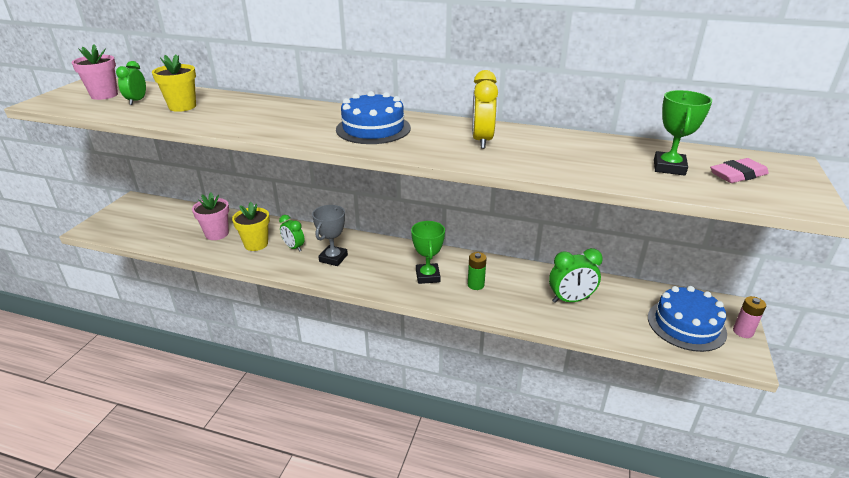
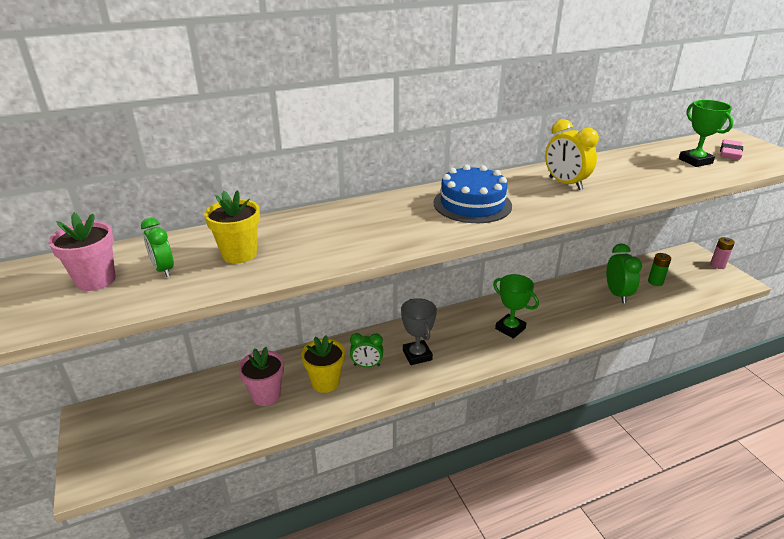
camera: 40 degrees left, 0 degrees up
(476, 285) = (550, 316): green battery -> green battery (655, 282)
(570, 300) = (617, 294): green clock -> green clock turned 45 degrees counterclockwise
(686, 325) = (691, 276): blue cake -> none

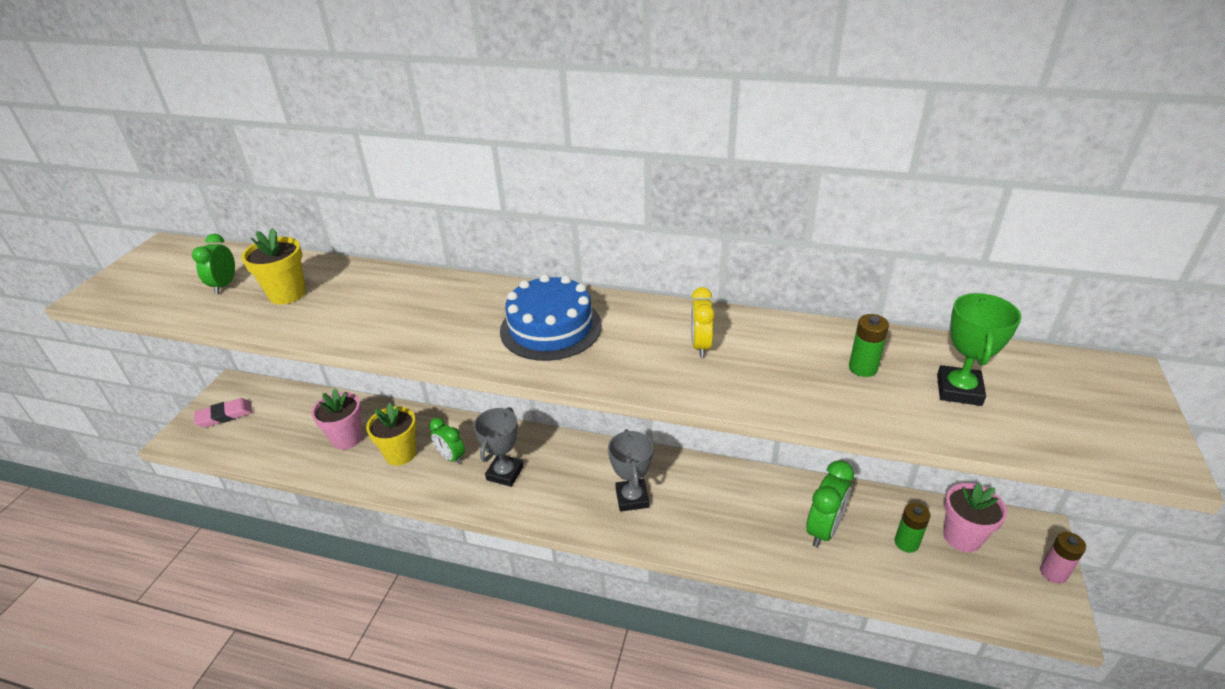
camera: 40 degrees right, 5 degrees up
(96, 280) = (179, 275): pink flower pot -> pink flower pot (962, 537)
(510, 328) = (632, 498): green trophy -> grey trophy
(565, 183) = (700, 346): yellow clock -> yellow clock, size x0.66
(648, 166) = (863, 368): none -> green battery
(730, 153) = (1053, 401): pink eraser -> pink eraser (224, 415)

